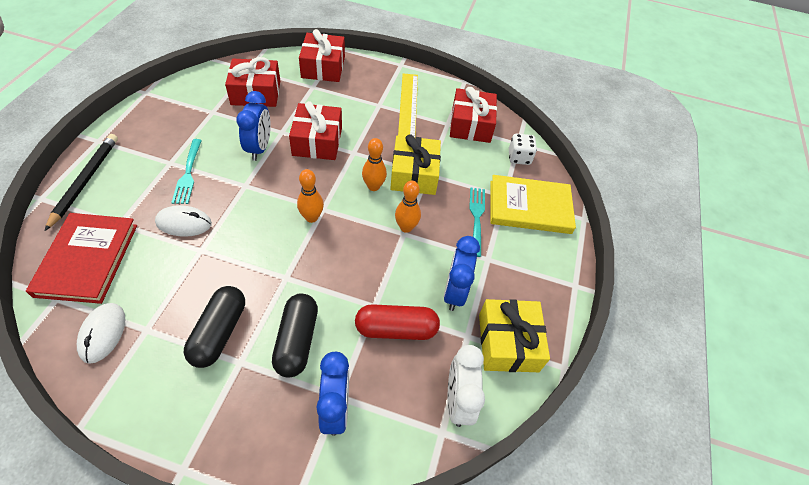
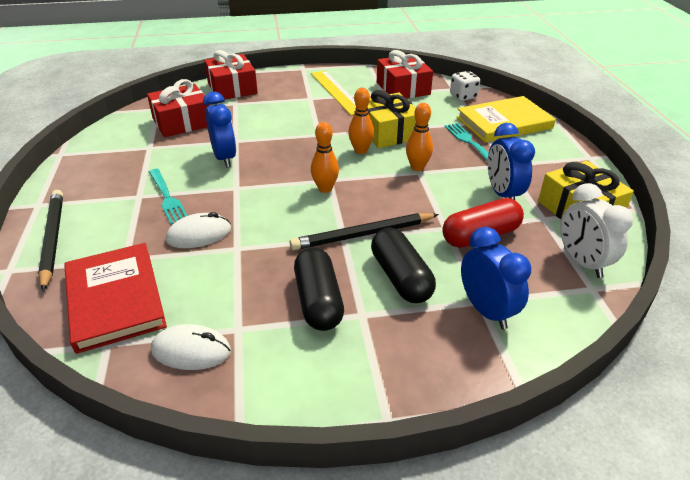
camera: 20 degrees left, 15 degrees down
(102, 333) = (191, 351): white mouse -> white mouse turned 60 degrees counterclockwise
(303, 281) = (363, 235): none -> black pencil
(317, 141) = (277, 137): red gift -> none

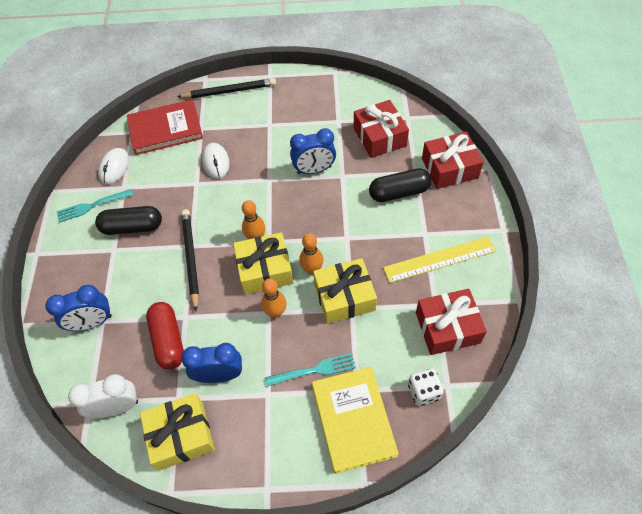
camera: 100 degrees right, 20 degrees up
(167, 198) = (263, 140): turquoise fork -> turquoise fork (92, 206)
(368, 178) = (265, 270): none -> yellow gift
(401, 277) = (139, 276): black capsule -> black capsule (399, 192)

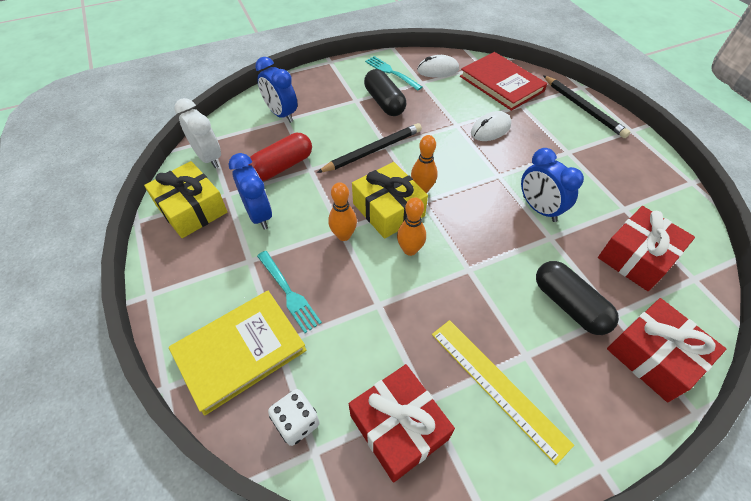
camera: 65 degrees right, 5 degrees down
(344, 297) = (389, 292): yellow gift -> none

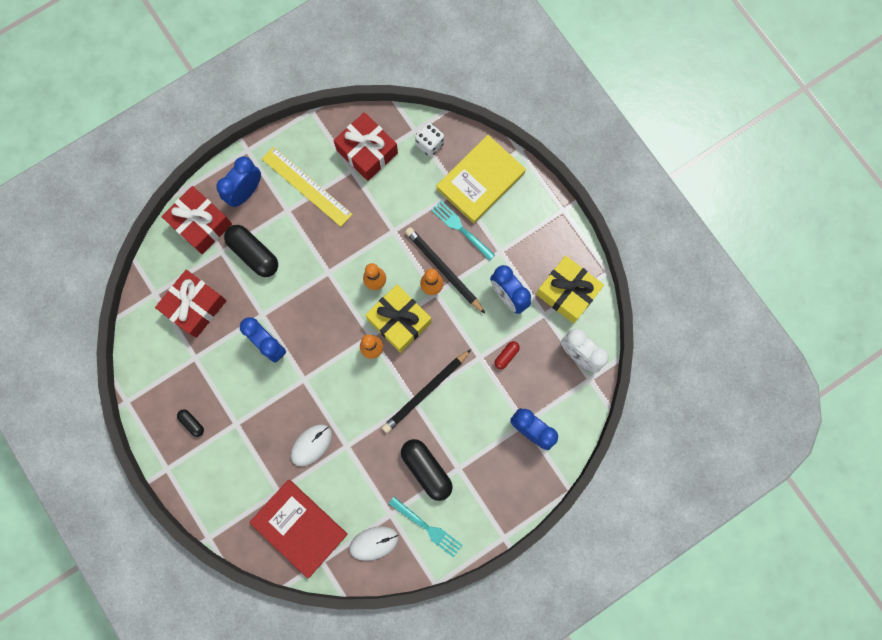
camera: 170 degrees right, 25 degrees up
(282, 166) = (506, 356): red capsule -> red capsule, size x0.49
(583, 108) = (211, 497): black pencil -> black pencil (443, 270)
(592, 393) = (245, 192): none -> blue clock
(614, 157) = (192, 423): none -> black capsule

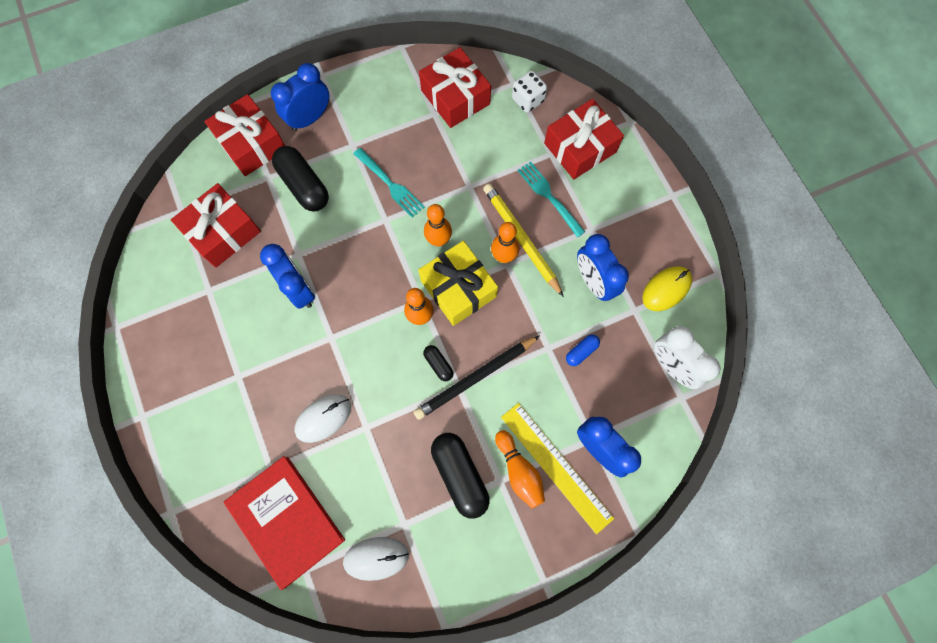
camera: 10 degrees right, 5 degrees down
(192, 423) = (186, 366): black capsule -> black capsule (438, 364)
(306, 186) = (379, 123): yellow ruler -> yellow ruler (555, 467)
(427, 528) = (448, 551): turquoise fork -> turquoise fork (390, 184)
(443, 270) = (521, 239): black pencil -> yellow pencil
(472, 459) = (519, 471): none -> orange bowling pin
(480, 180) = (580, 147): yellow book -> red gift
(506, 356) = (581, 352): red capsule -> blue capsule
(567, 292) = (666, 289): yellow gift -> yellow mouse

